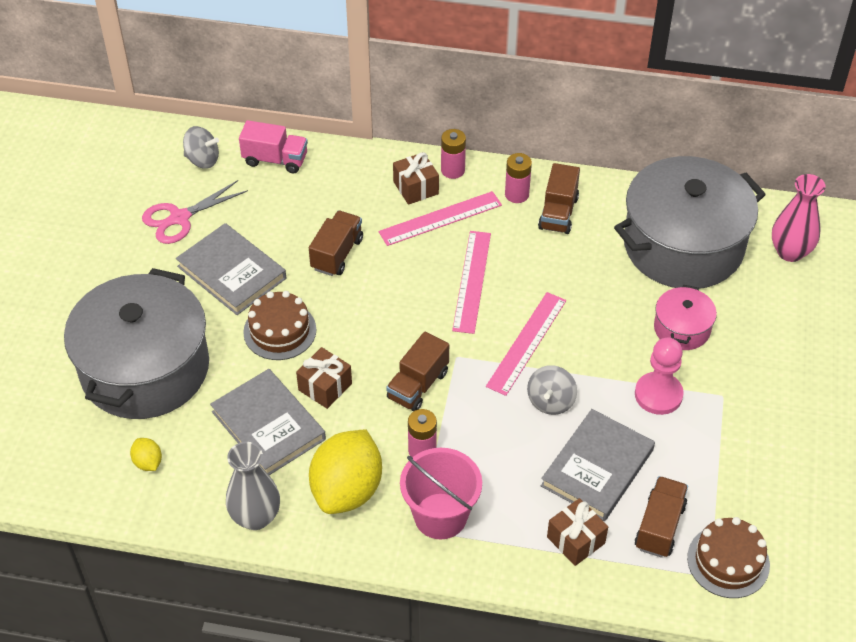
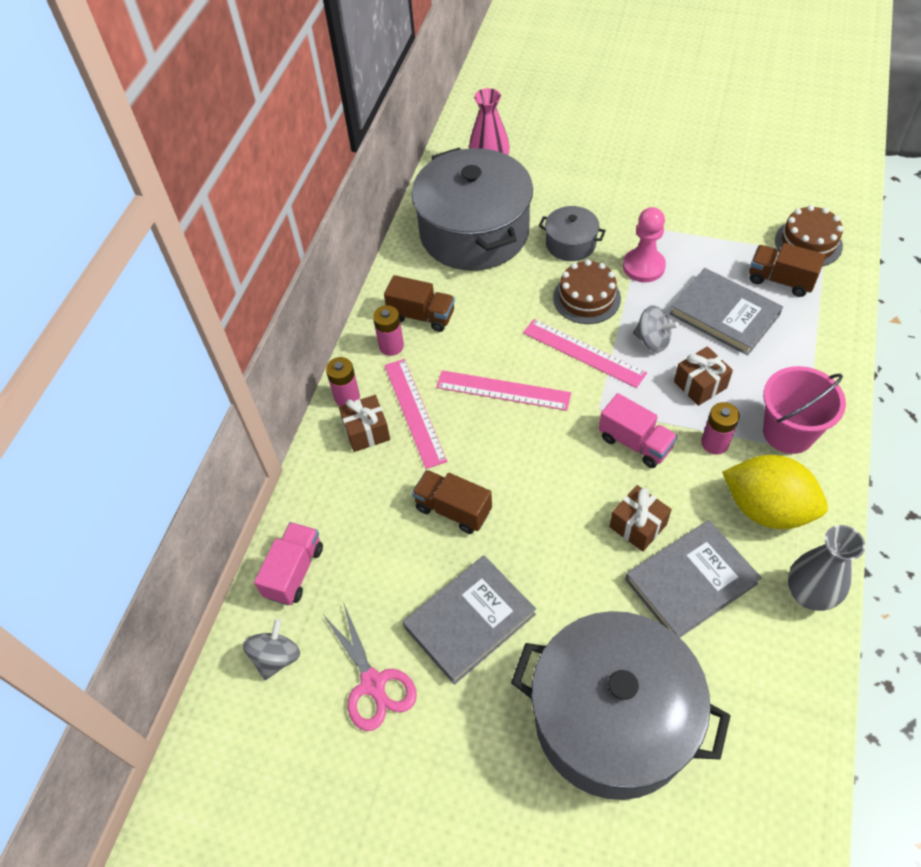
camera: 80 degrees left, 5 degrees up
(148, 462) = (749, 710): yellow lemon -> none
(280, 331) = (560, 569): brown cake -> brown cake (586, 298)
(418, 385) = (635, 443): brown truck -> pink truck
(576, 540) = (801, 336): brown gift -> brown gift (700, 385)
(682, 328) = (570, 244): pink pot -> grey pot

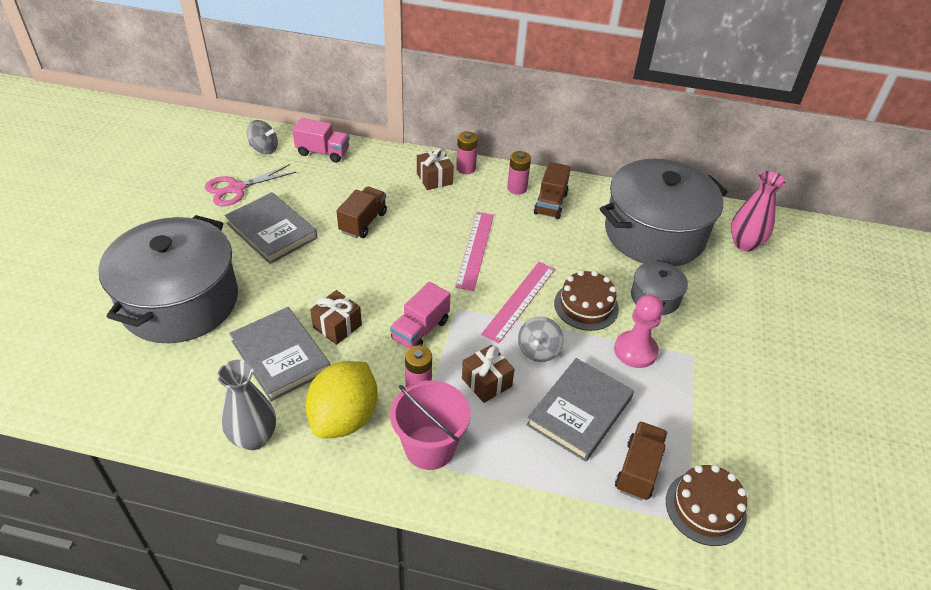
camera: 80 degrees right, 10 degrees down
(414, 412) = (452, 202): pink ruler -> none

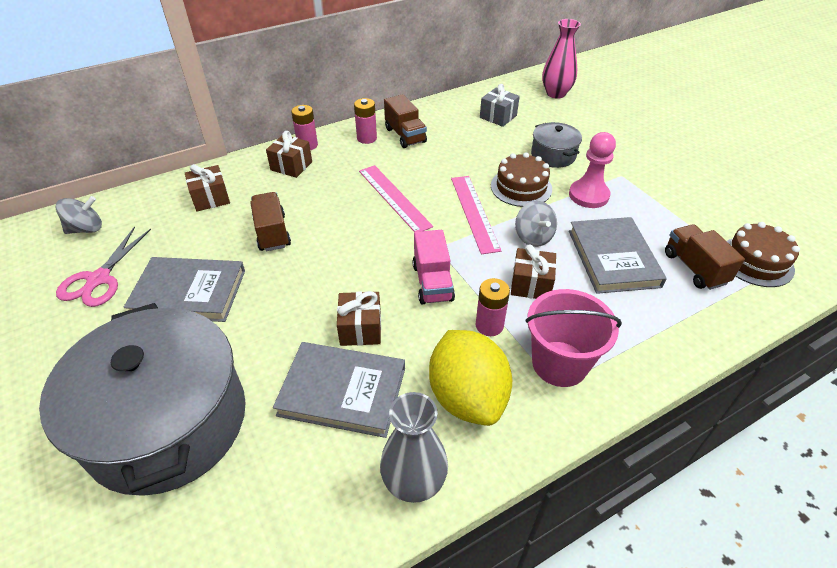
camera: 40 degrees left, 0 degrees up
(323, 152) = (157, 199): pink truck -> none
(355, 172) = (211, 198): none -> brown gift
(654, 233) = (498, 116): grey pot -> grey gift

